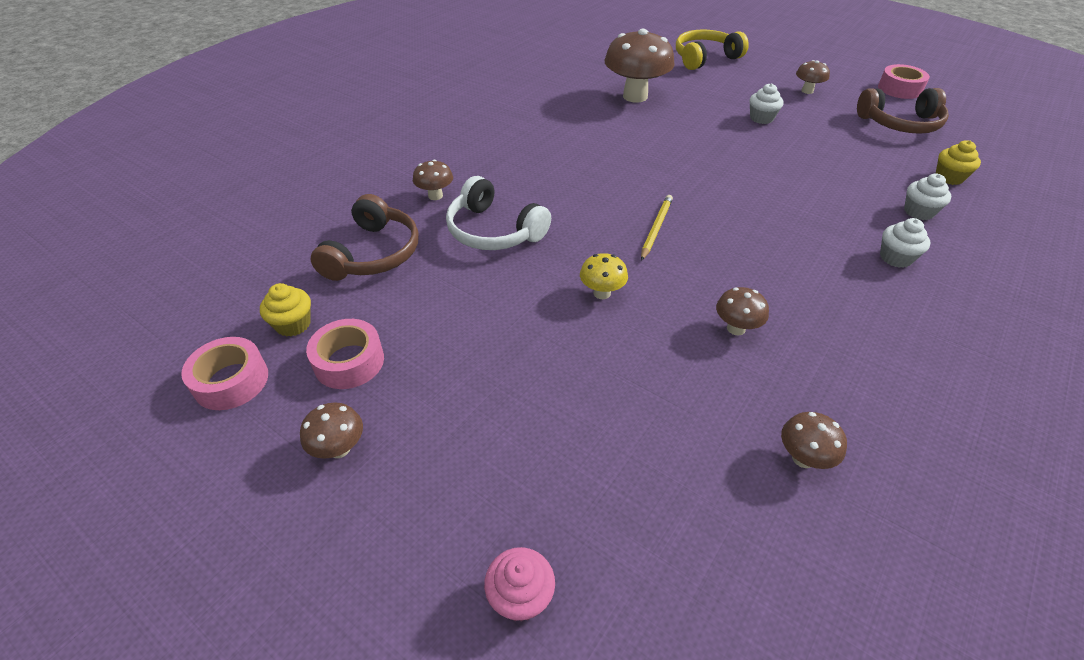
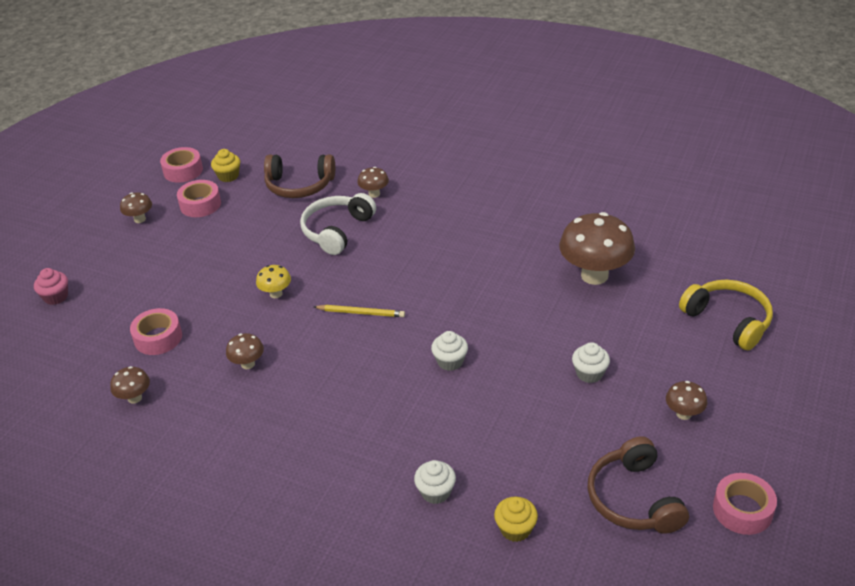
camera: 80 degrees right, 5 degrees down
(670, 426) = (158, 338): none -> pink tape
(895, 258) = (353, 465): white cupcake -> white cupcake (450, 361)

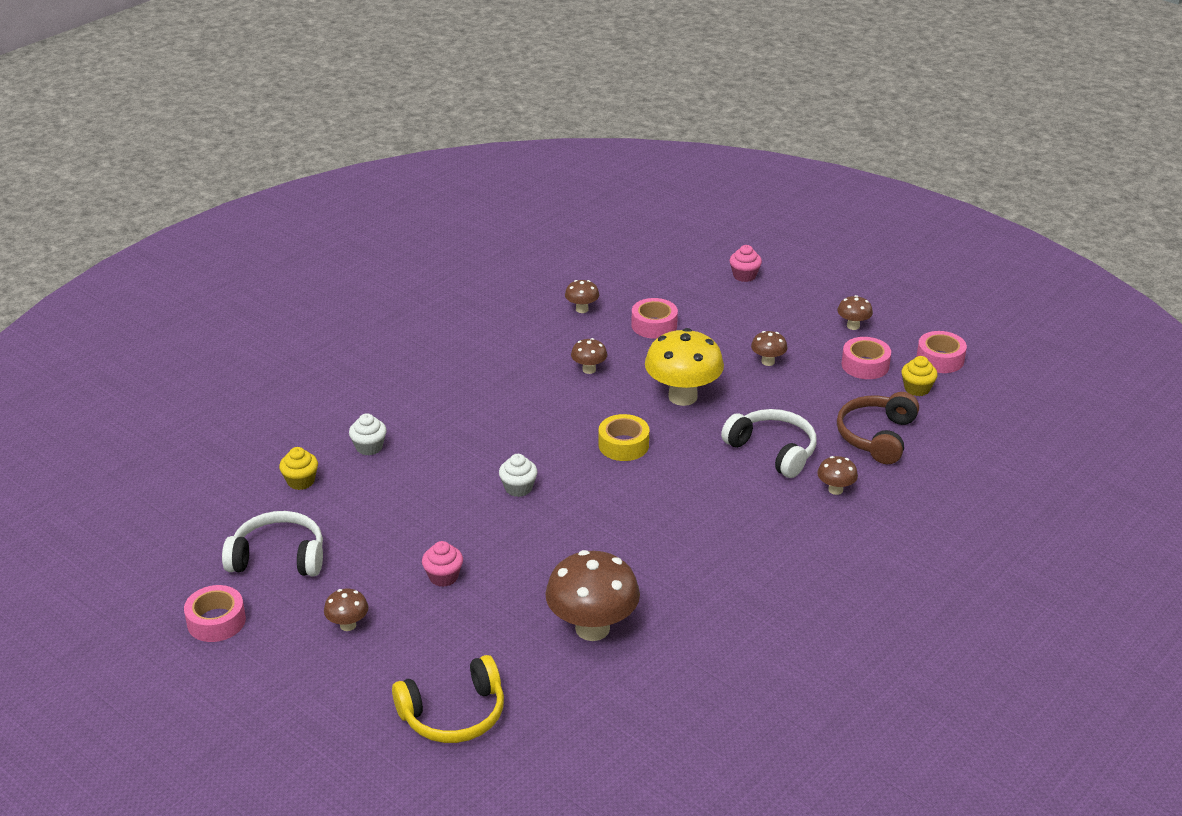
camera: 105 degrees right, 5 degrees down
(207, 256) = (768, 362): none -> brown mushroom
(276, 294) = (682, 397): yellow mushroom -> yellow mushroom, size x2.10
(361, 313) = (623, 445): yellow pencil -> yellow tape
(589, 373) = (443, 577): white cupcake -> pink cupcake
(633, 499) = (278, 557): brown headphones -> white headphones

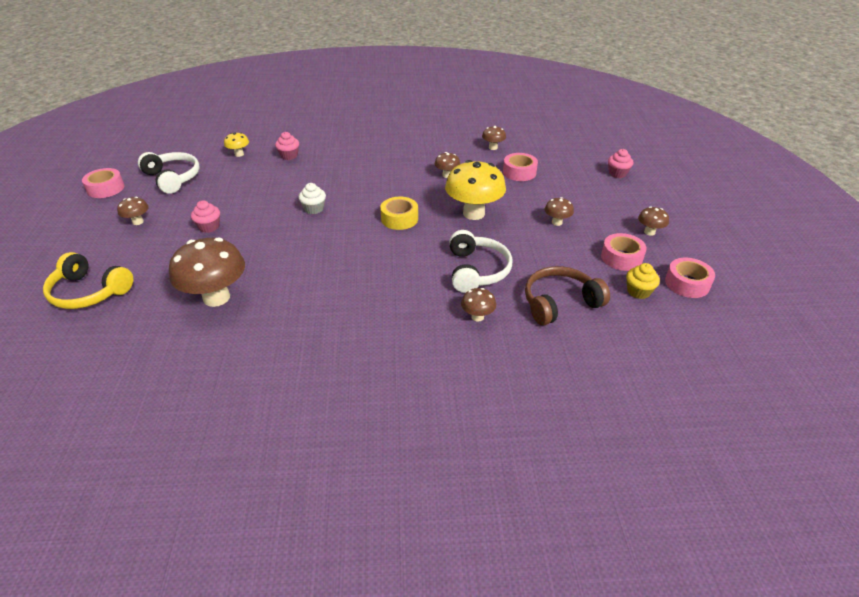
camera: 45 degrees right, 5 degrees up
(300, 481) = (239, 154): yellow cupcake -> yellow mushroom
(369, 447) = (289, 156): white cupcake -> pink cupcake

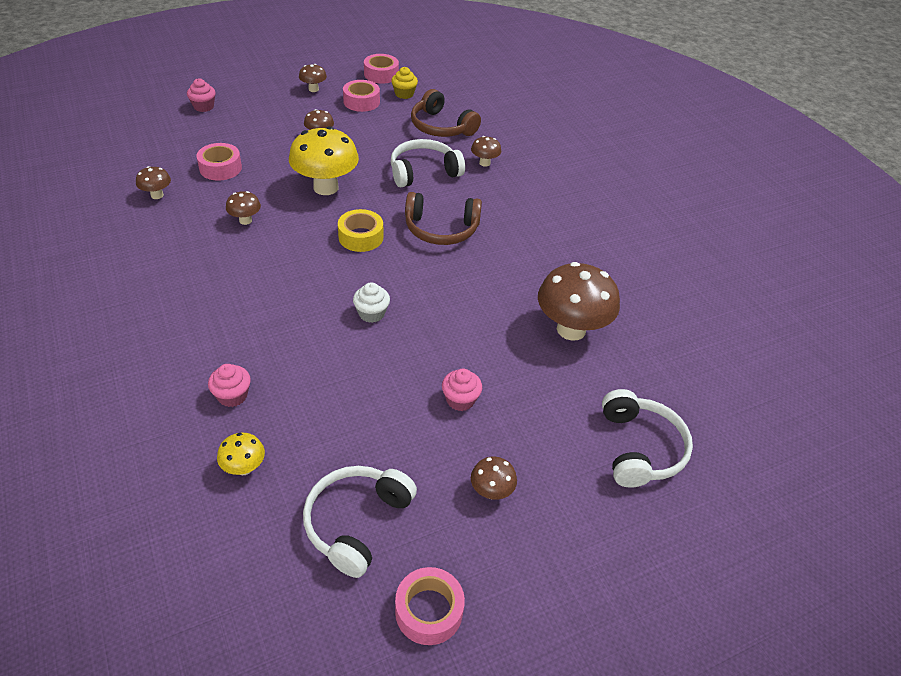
camera: 115 degrees left, 5 degrees up
(89, 292) = (640, 448): yellow headphones -> white headphones
(385, 260) = (441, 229): none -> brown headphones

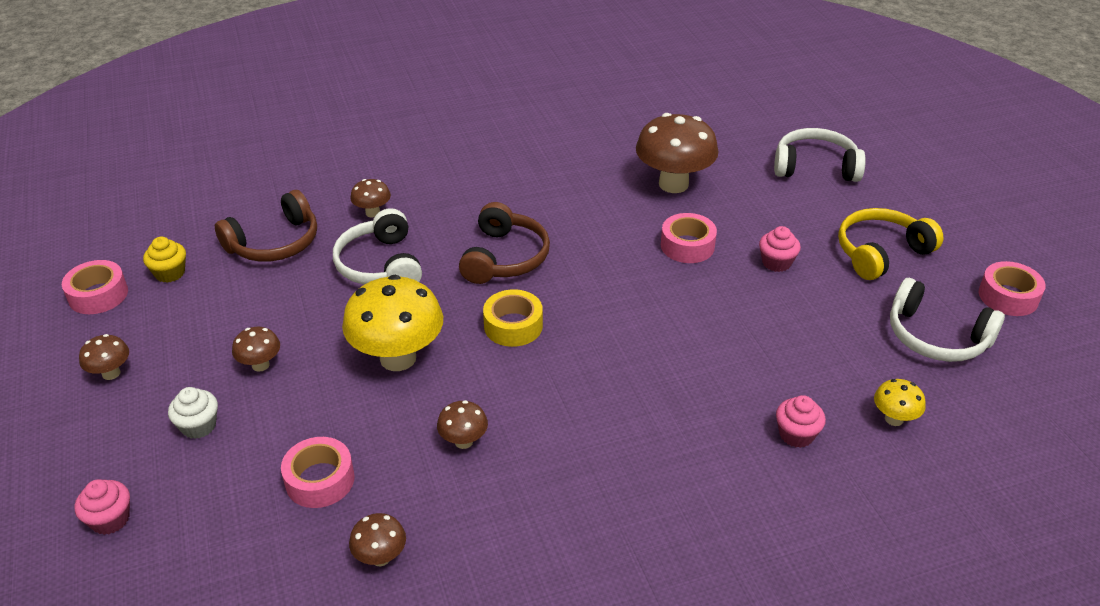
camera: 80 degrees left, 5 degrees down
(361, 102) = (175, 318): pink tape -> pink tape (687, 246)
(371, 313) = (655, 320): white cupcake -> white cupcake (199, 426)
(491, 491) = (881, 253): brown mushroom -> yellow headphones

